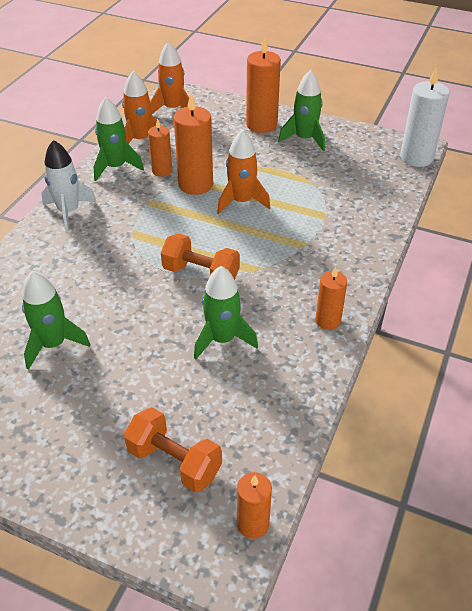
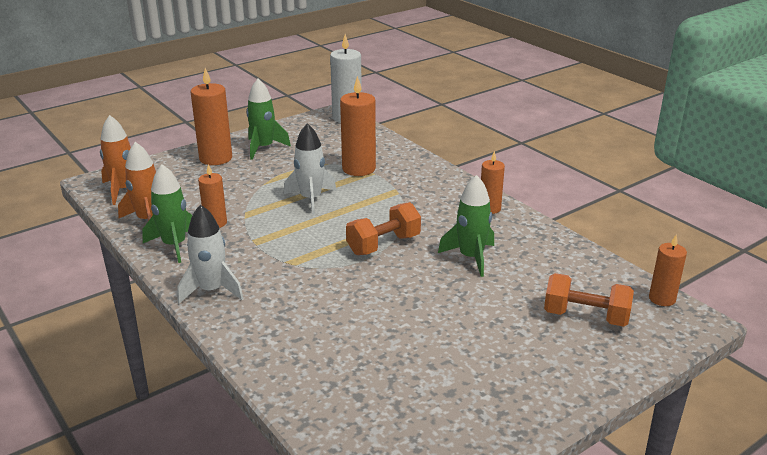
camera: 60 degrees left, 15 degrees down
(53, 344) = (401, 346): green rocket -> none
(174, 462) = (585, 317): orange dumbbell -> orange dumbbell turned 45 degrees clockwise
(195, 184) = (259, 212): orange candle -> orange candle (359, 169)
(241, 201) = (311, 199): orange rocket -> white rocket

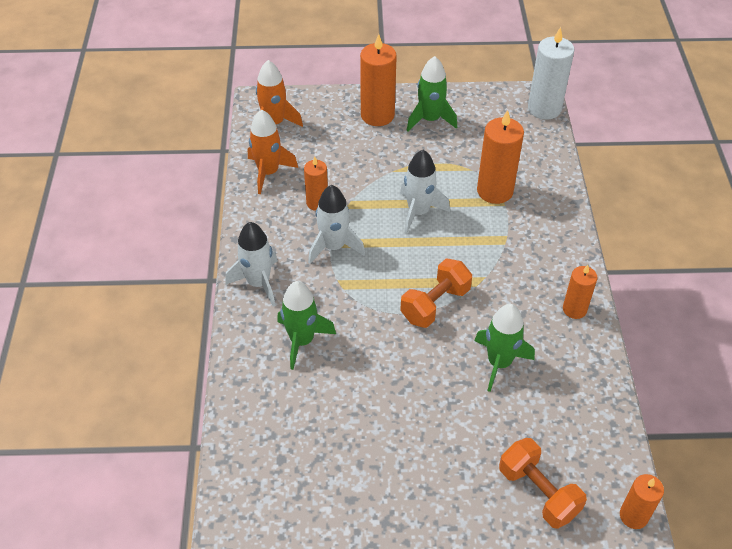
camera: 35 degrees right, 20 degrees up
(174, 245) = (267, 214): green rocket -> green rocket (302, 341)
(259, 243) = (334, 247): none -> white rocket
(383, 245) = (435, 304): orange dumbbell -> orange dumbbell turned 45 degrees counterclockwise

